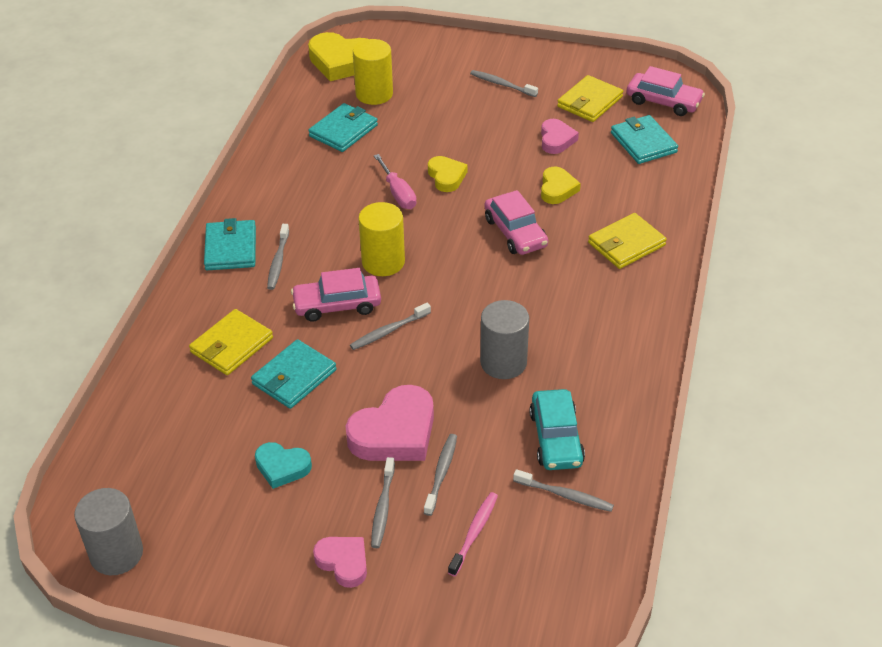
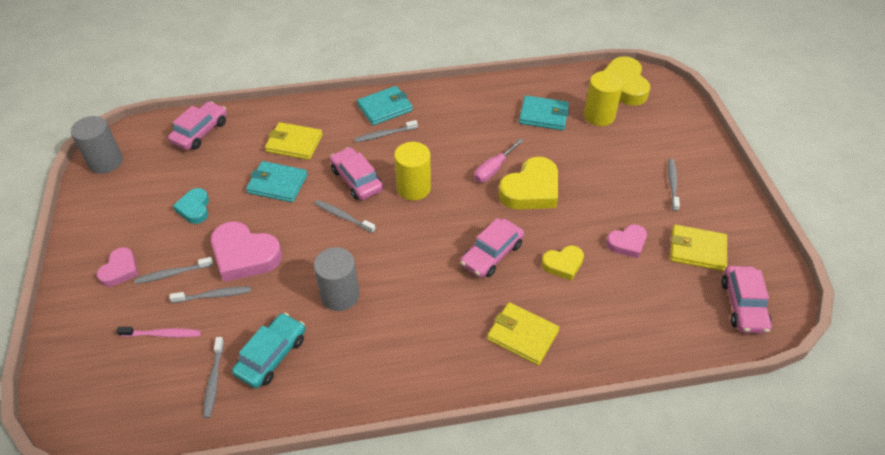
camera: 65 degrees right, 5 degrees up
(135, 435) = (200, 132): none -> pink car
(446, 177) = (531, 190): yellow heart -> yellow heart, size x1.74
(556, 438) = (271, 355): turquoise car -> turquoise car turned 150 degrees clockwise
(643, 142) = (670, 307): turquoise wallet -> none

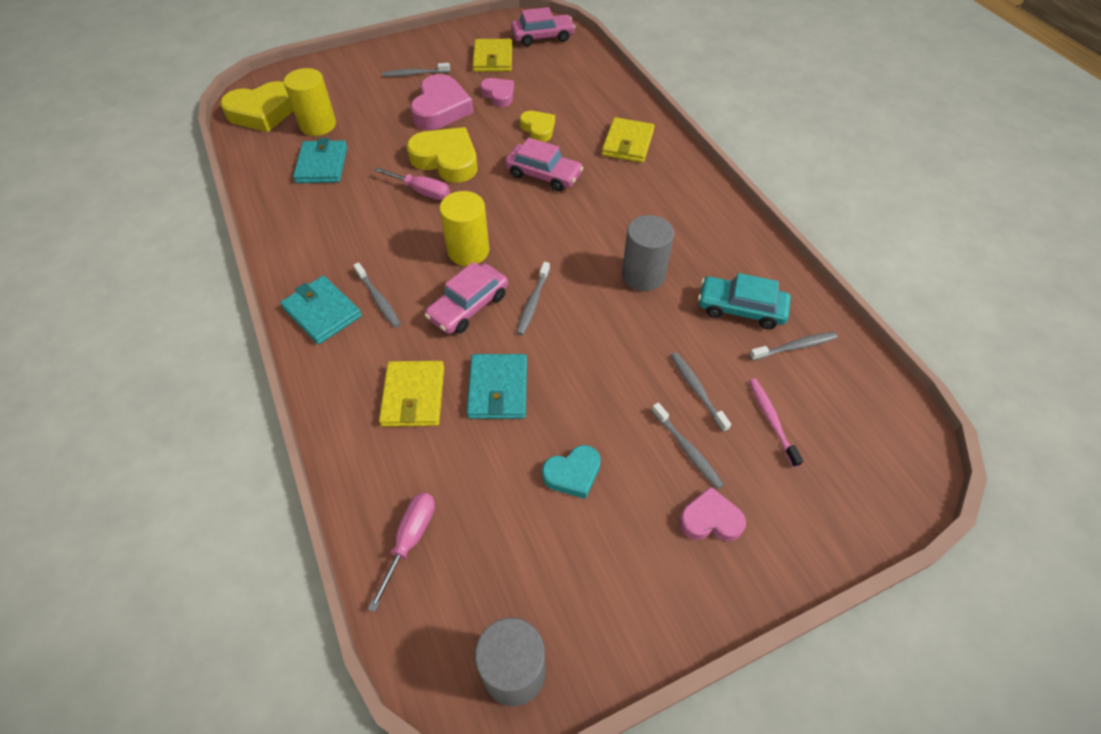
camera: 105 degrees left, 5 degrees up
(200, 132) = (410, 540): pink car -> pink screwdriver
(244, 255) = (627, 381): pink heart -> pink heart (441, 108)

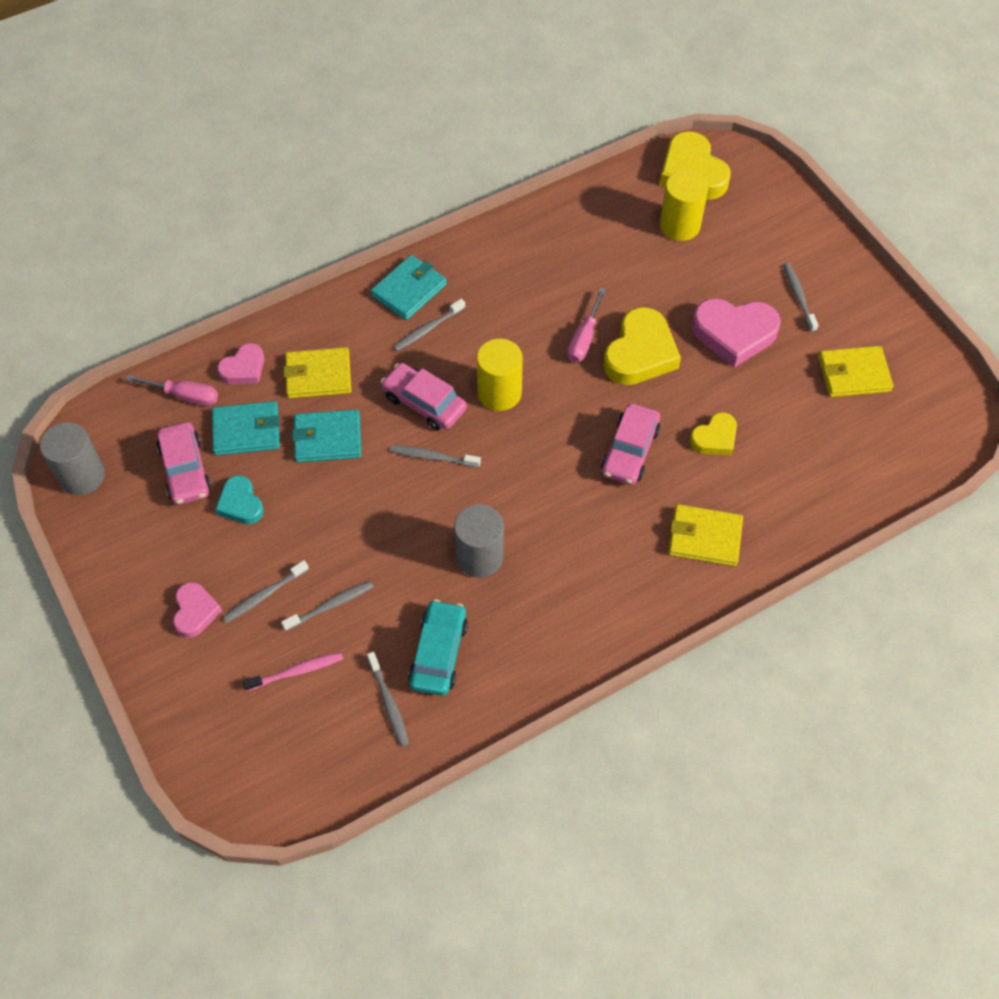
camera: 85 degrees right, 5 degrees up
(322, 165) = (613, 244): turquoise wallet -> turquoise wallet (246, 431)
(498, 95) = (775, 389): pink heart -> pink heart (244, 368)
(542, 37) = (922, 426): pink car -> pink car (185, 470)

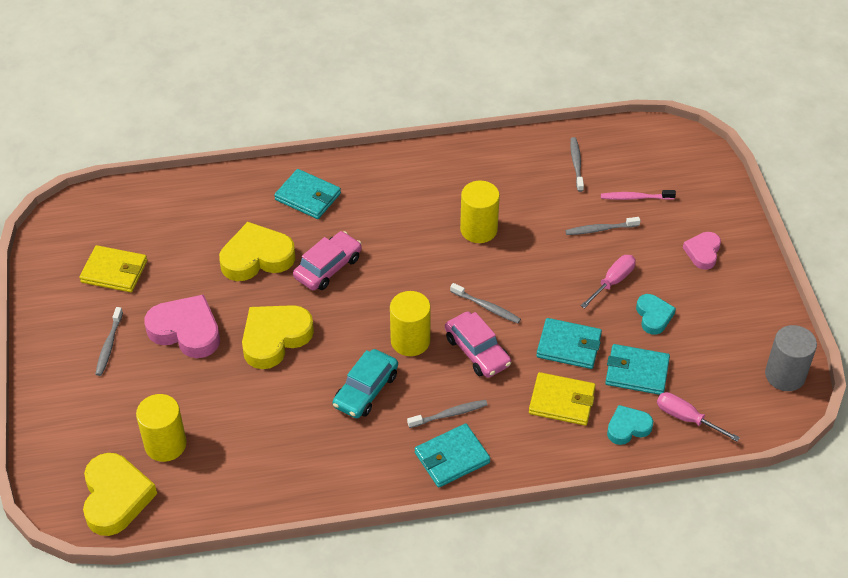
camera: 160 degrees left, 10 degrees down
(185, 470) = (695, 355): pink car -> none
(244, 368) = (628, 427): pink heart -> turquoise heart
(264, 595) = (648, 249): grey toothbrush -> none
(438, 653) = (532, 181): turquoise car -> turquoise car (365, 390)
(479, 557) = (478, 229): grey cylinder -> yellow cylinder
(584, 338) = (315, 365): pink screwdriver -> pink screwdriver (612, 282)
(705, 537) = (308, 197): yellow wallet -> turquoise wallet
(714, 438) = (257, 257): yellow heart -> yellow heart, size x1.74

